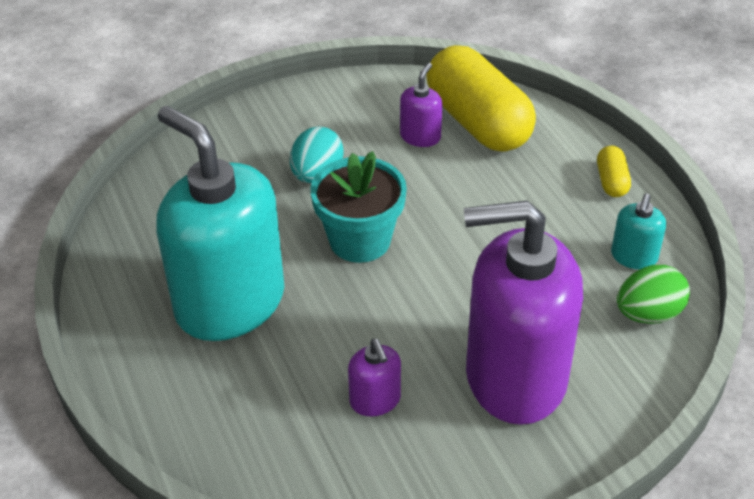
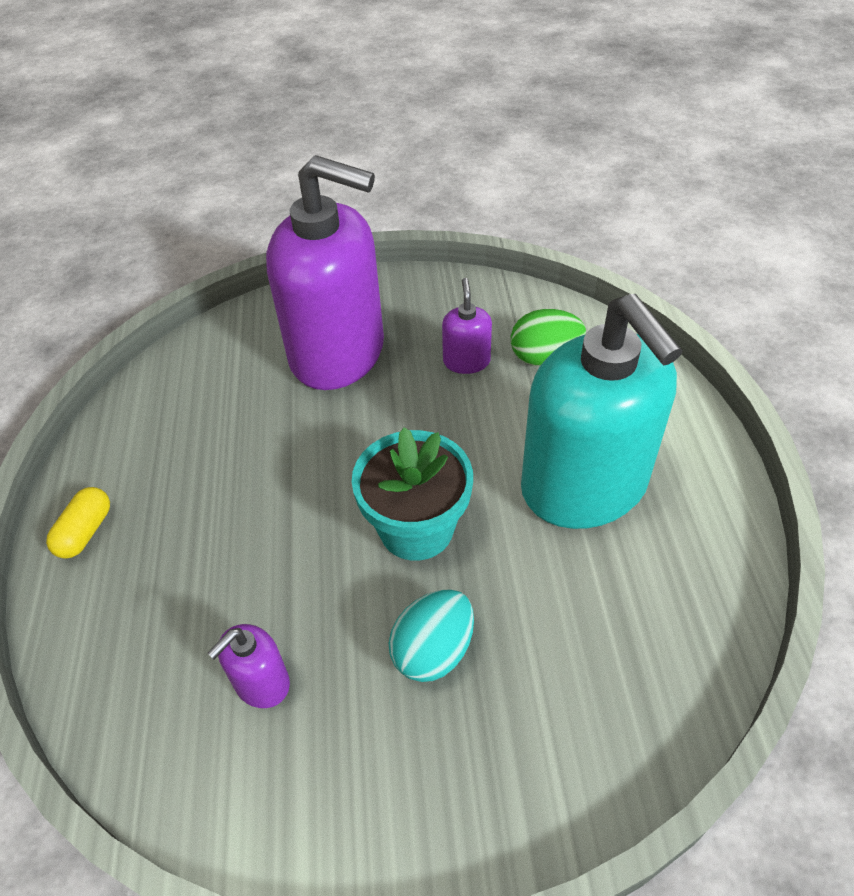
camera: 160 degrees left, 5 degrees up
(478, 122) = (167, 687): yellow capsule -> none
(633, 257) = (147, 434): turquoise soap dispenser -> none
(648, 314) = (185, 377): green egg -> green egg (544, 357)

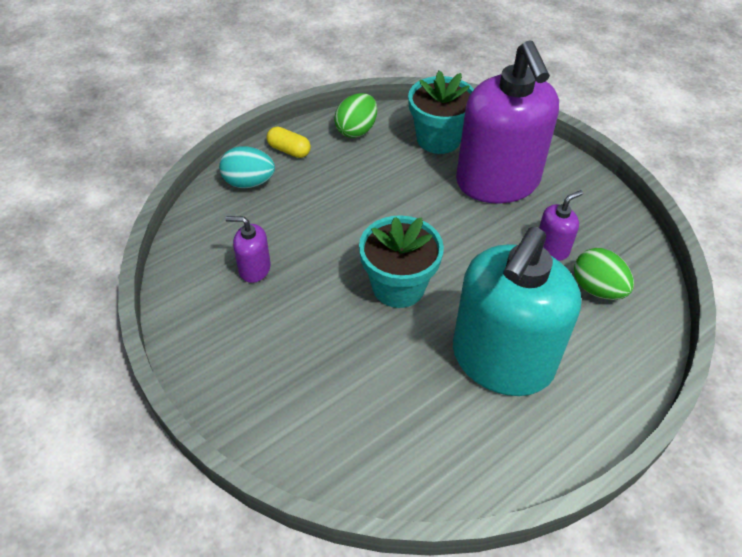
camera: 55 degrees right, 0 degrees up
(85, 532) = (289, 150): yellow capsule -> yellow capsule turned 45 degrees clockwise
(127, 439) = (356, 130): none -> green egg
(224, 368) = (438, 139): none -> turquoise flower pot
(433, 651) = (323, 335): turquoise egg -> turquoise egg (249, 183)

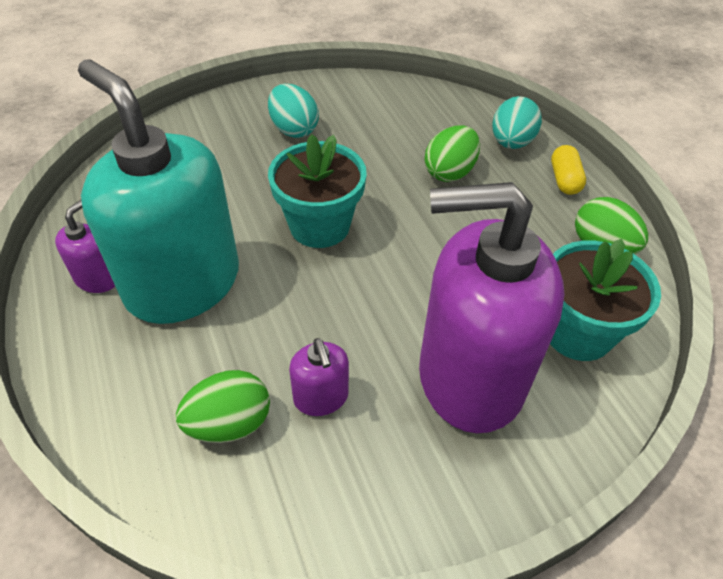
camera: 105 degrees right, 0 degrees up
(254, 269) = (384, 131): purple soap dispenser -> purple soap dispenser (98, 278)
(269, 341) = (294, 129): none -> turquoise egg
(289, 150) = (564, 180): yellow capsule -> yellow capsule turned 45 degrees counterclockwise
(301, 216) = (450, 172): none -> green egg

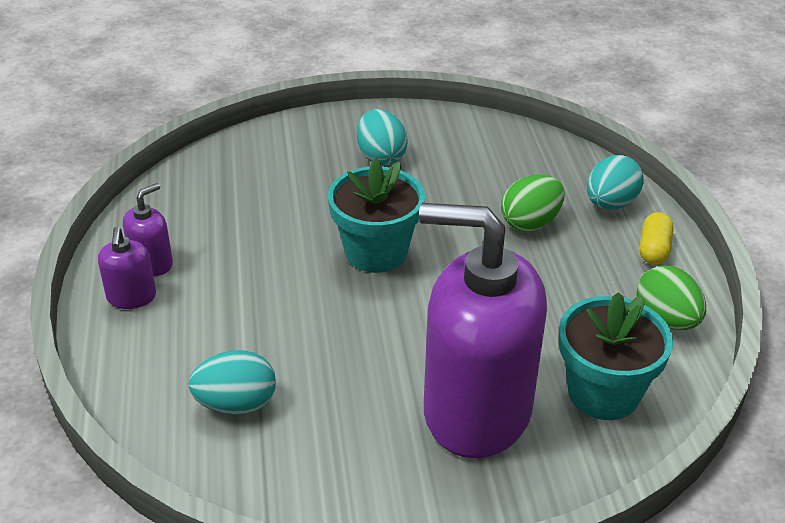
camera: 15 degrees right, 10 degrees down
(182, 283) = (228, 281): turquoise soap dispenser -> none
(229, 423) = (236, 404): green egg -> turquoise egg
(321, 397) = (326, 400): purple soap dispenser -> purple soap dispenser (131, 297)

